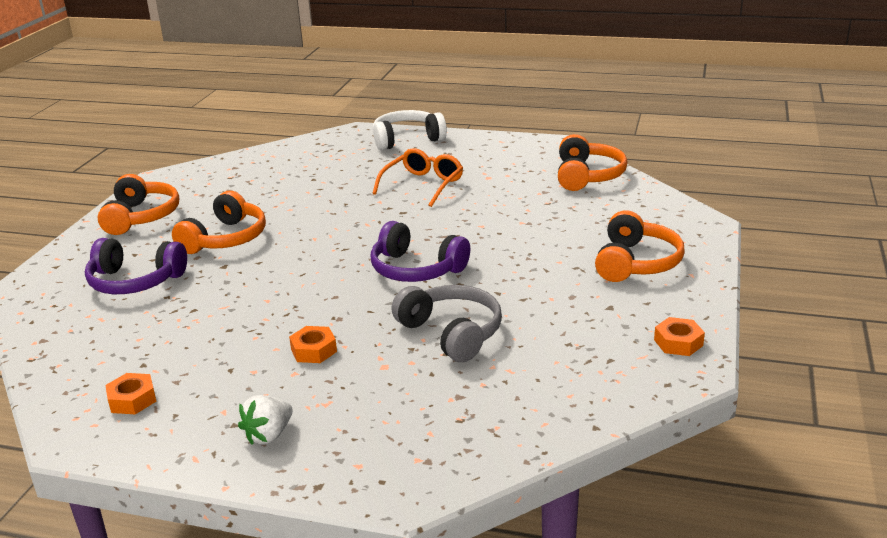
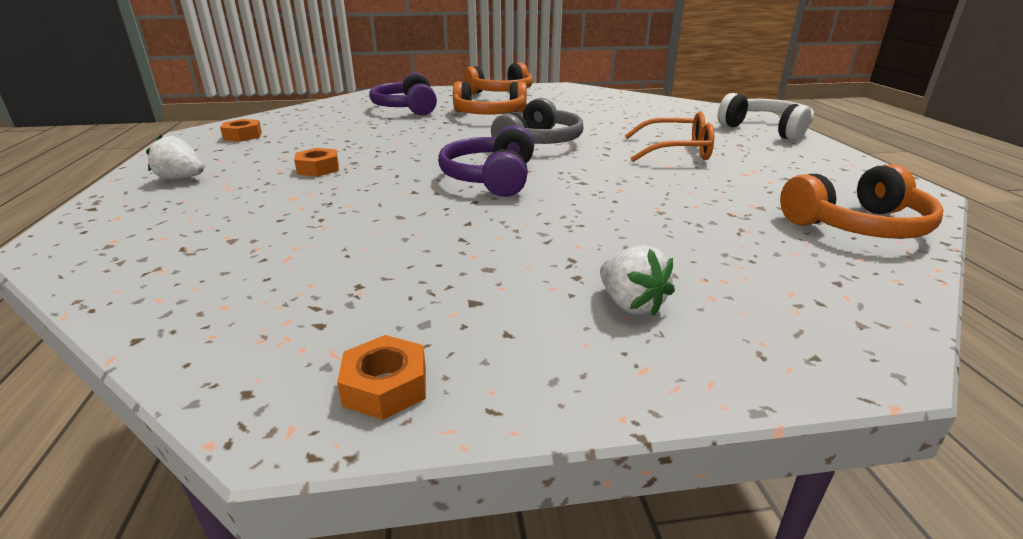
camera: 65 degrees right, 0 degrees up
(451, 333) = (364, 214): grey headphones -> grey headphones (539, 142)
(636, 263) = (631, 304): orange headphones -> white strawberry

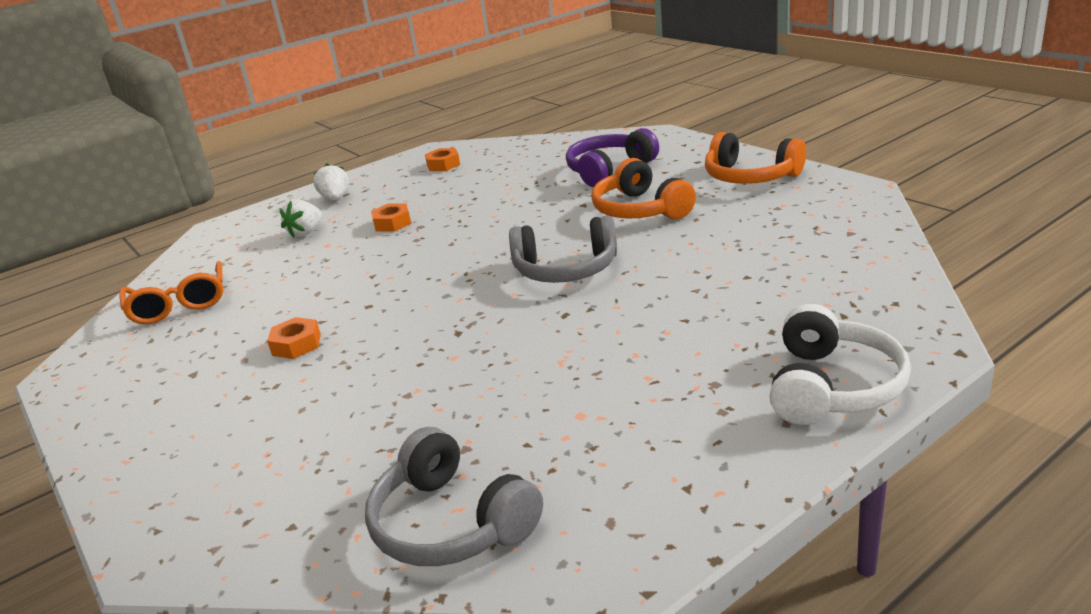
camera: 65 degrees right, 0 degrees up
(385, 386) = (93, 386): orange nut -> orange nut (296, 345)
(491, 178) = (430, 290): purple headphones -> none
(631, 304) = (210, 432): white strawberry -> white strawberry (306, 232)
(676, 151) = (624, 350): orange glasses -> orange glasses (179, 304)
(857, 226) = (451, 523): orange headphones -> grey headphones

